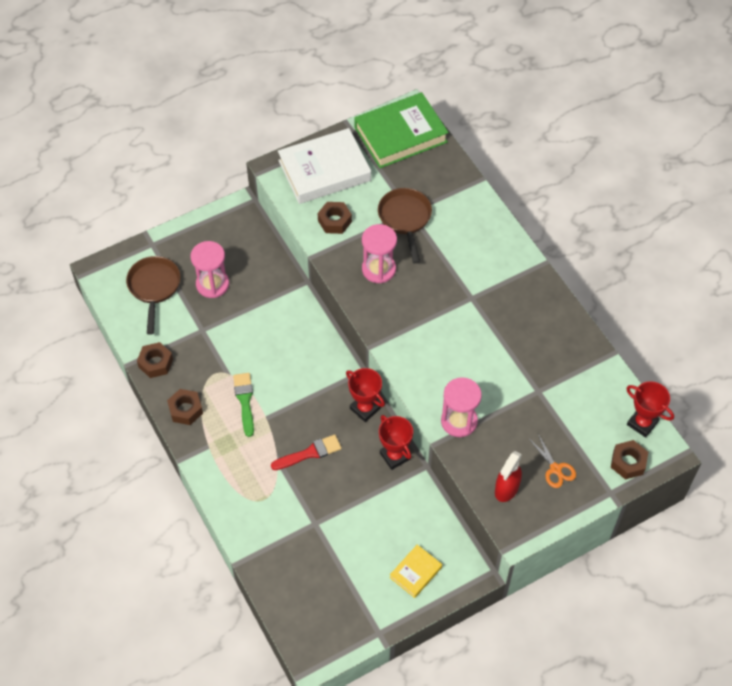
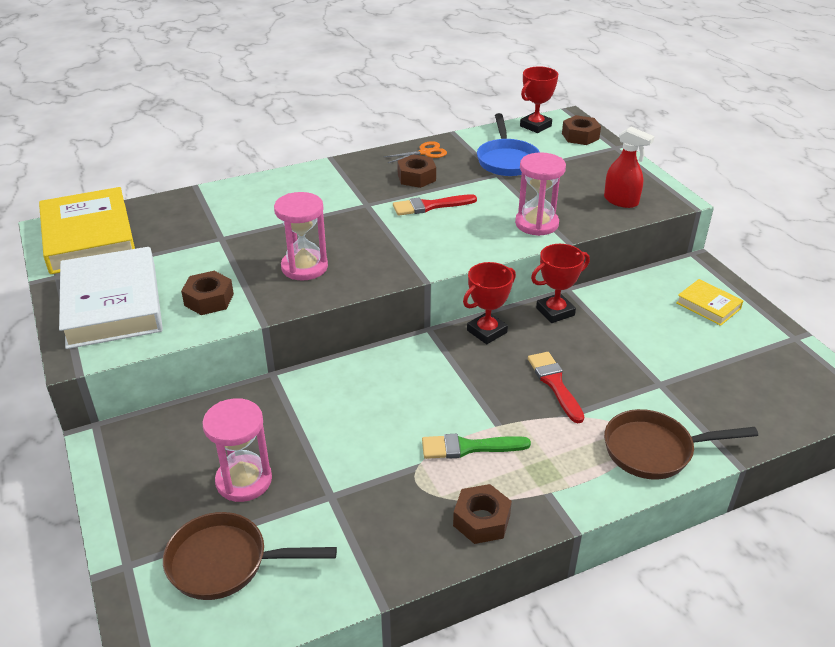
camera: 85 degrees left, 20 degrees down
(155, 363) = (386, 561): brown nut -> brown nut (416, 177)
(400, 134) = (89, 238): green book -> yellow book
(405, 219) = (231, 242): brown pan -> brown pan (654, 450)
(475, 342) = (430, 206): none -> red brush
(555, 469) = (592, 172): orange scissors -> orange scissors (425, 152)
(566, 398) = (507, 160): none -> blue pan

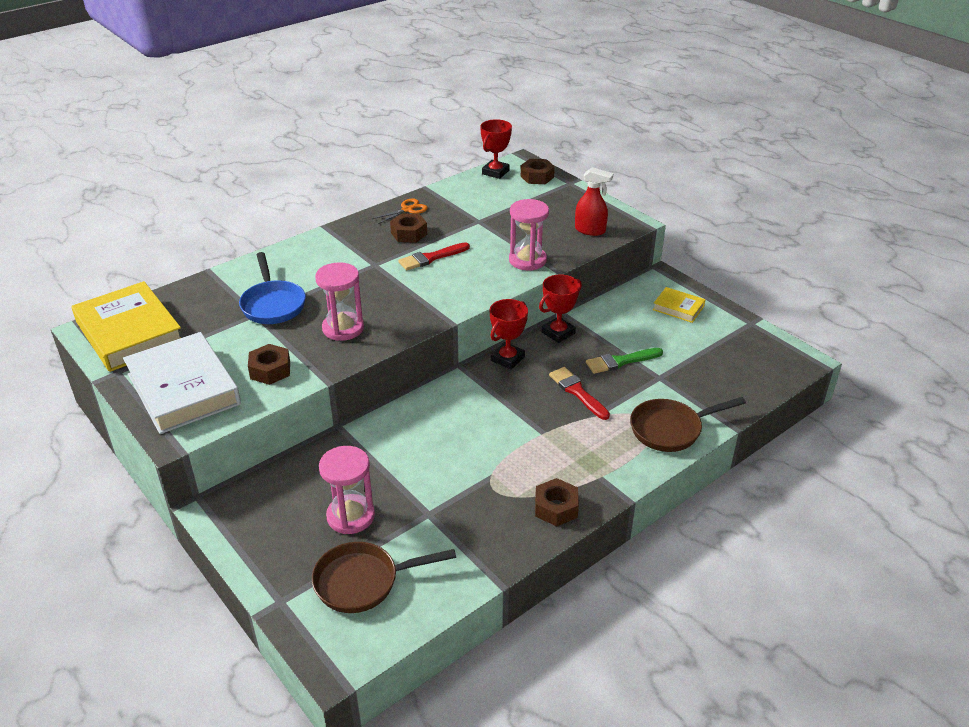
camera: 15 degrees left, 0 degrees up
(469, 447) = (526, 454): green brush -> green brush (620, 361)
(507, 160) = (482, 207): blue pan -> blue pan (273, 304)

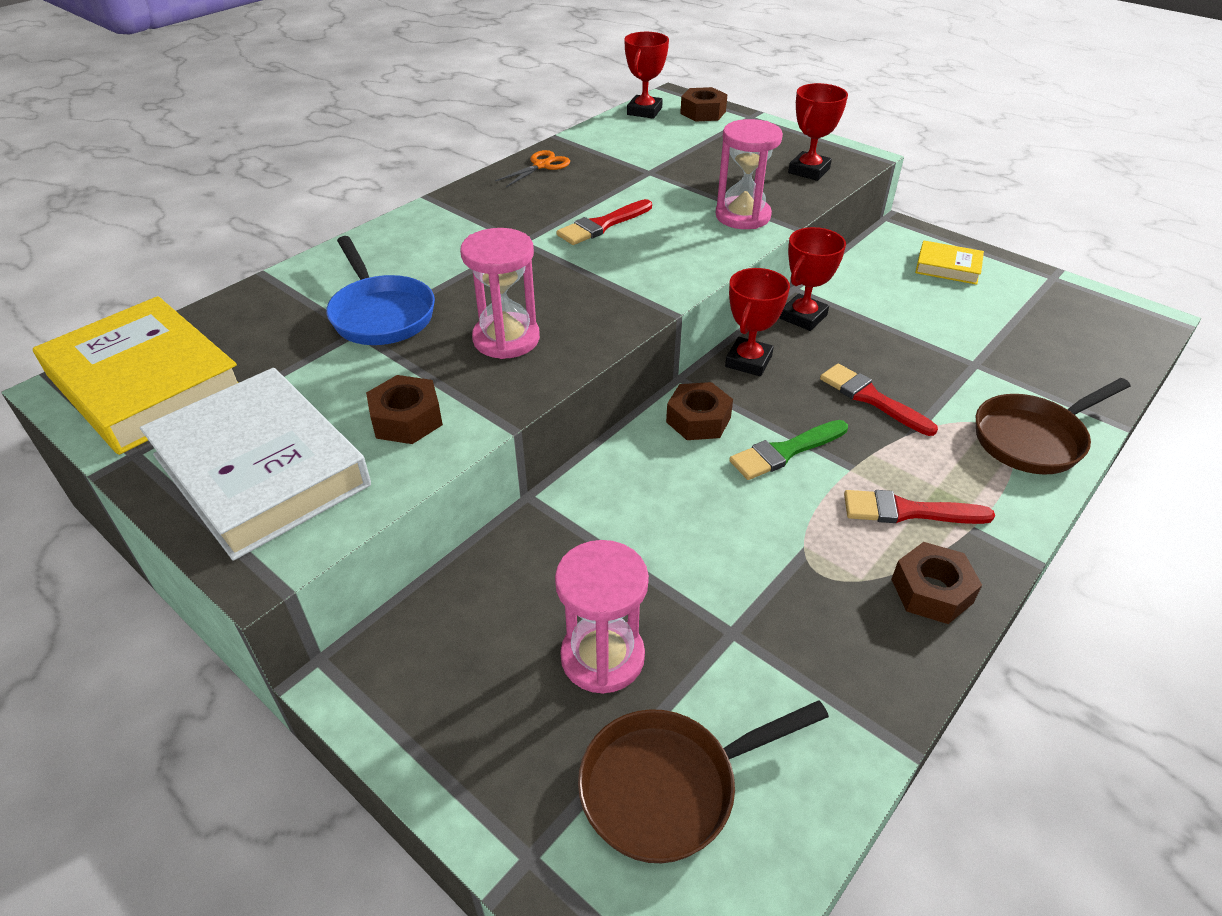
camera: 10 degrees left, 5 degrees up
(409, 233) = (556, 196): brown nut -> brown nut (698, 420)
(565, 462) = (907, 511): none -> red brush
(590, 230) = (809, 171): red spray bottle -> red trophy
(620, 361) = (910, 347): green brush -> green brush (785, 452)

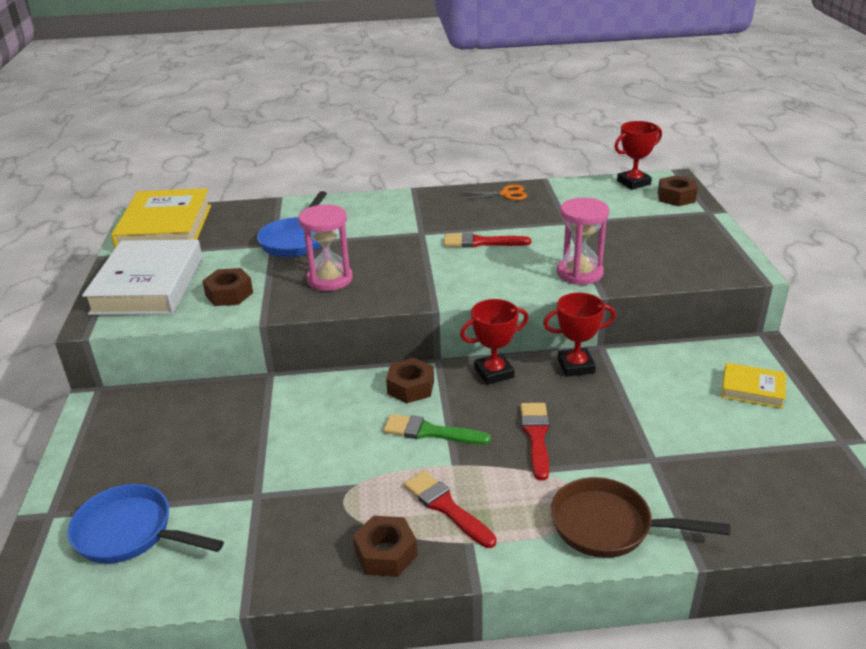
camera: 45 degrees right, 10 degrees down
(602, 657) = (189, 463): pink hourglass -> none
(669, 787) = (130, 533): brown pan -> blue pan
(809, 171) = (684, 264): red trophy -> none
(947, 267) = (752, 389): yellow book -> yellow book turned 45 degrees counterclockwise

